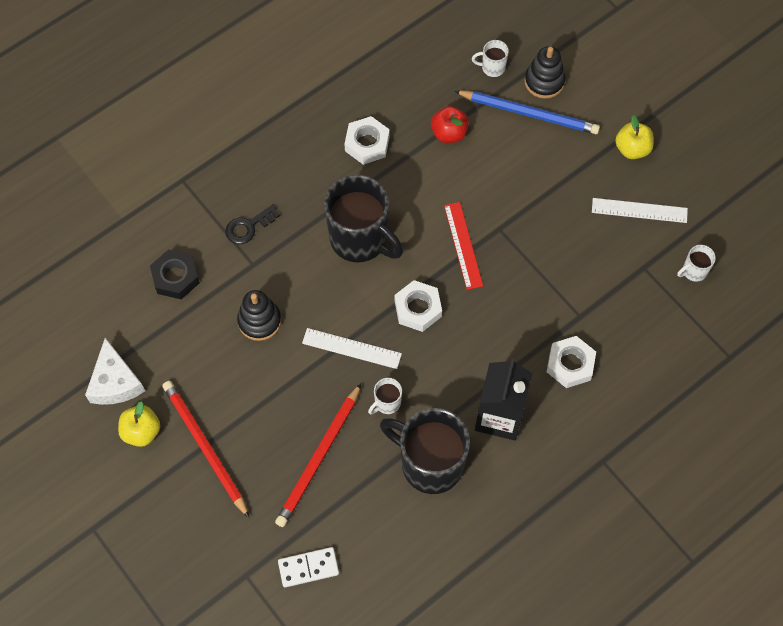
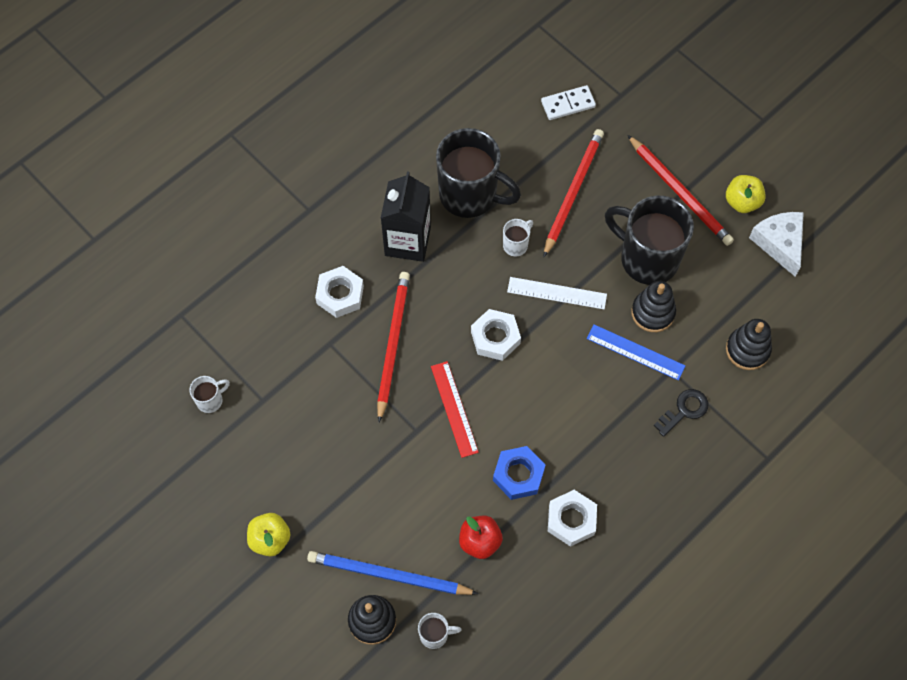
camera: 175 degrees right, 0 degrees up
(176, 277) = (747, 350): black nut -> black stacking toy
(284, 284) = (635, 352): none -> blue ruler
(360, 239) = (563, 406): black mug -> black mug (647, 258)
(409, 183) = (518, 475): none -> blue nut
(518, 310) = (392, 344): none -> red pencil
(639, 210) = (265, 464): white ruler -> none

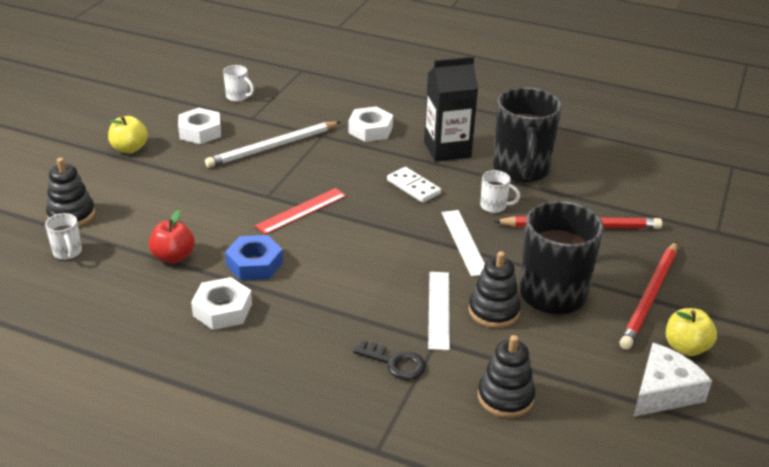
camera: 65 degrees right, 30 degrees down
(331, 398) = (272, 147): none -> white pencil
(388, 575) = (119, 213): blue pencil -> none
(392, 344) = (343, 165): red pencil -> none
(495, 337) = (389, 217): white nut -> white nut (200, 131)
(568, 104) = (670, 202): white domino -> white domino (413, 187)
(635, 352) = (438, 309): blue ruler -> white ruler

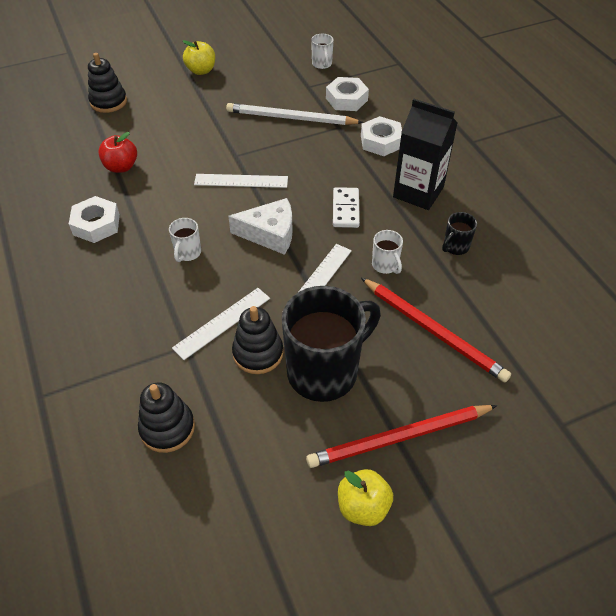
camera: 45 degrees right, 15 degrees up
(68, 252) = (73, 127): white mug -> white mug (187, 253)
(200, 131) = (260, 80): white nut -> white nut (346, 99)
(254, 264) = (158, 203): blue nut -> none
(301, 211) = (241, 181): red ruler -> white ruler
(395, 363) = (137, 341): black key -> none
(521, 170) = (455, 247): black mug -> black mug, size x0.43
(664, 392) = (286, 528): white cheese -> white cheese (270, 234)

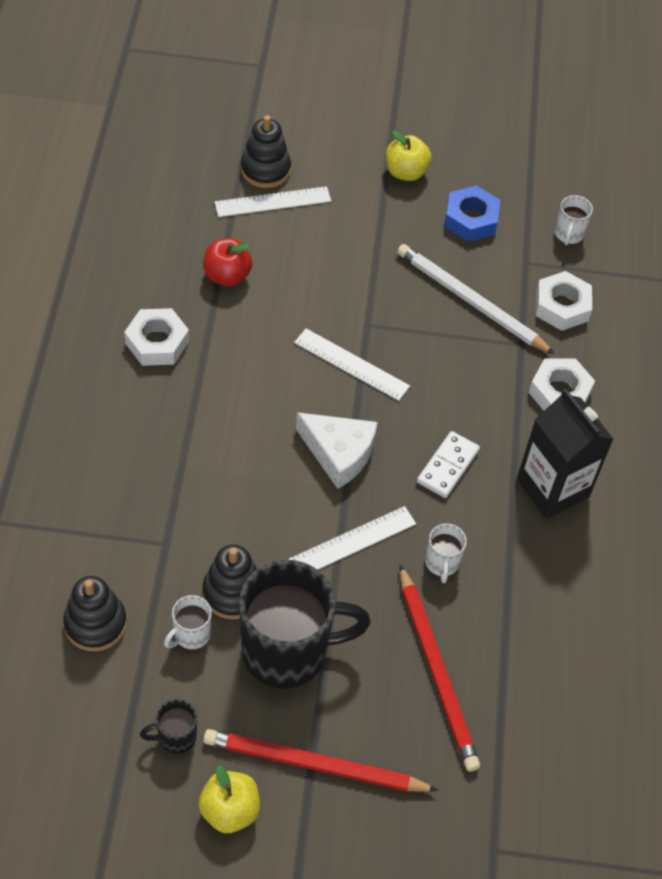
camera: 25 degrees right, 5 degrees up
(187, 253) = (233, 431): white mug -> white mug (191, 634)
(222, 322) = (218, 536): white ruler -> white ruler (273, 202)
(259, 78) = (471, 219): none -> blue nut
(455, 247) = (541, 583): black mug -> black mug (175, 737)

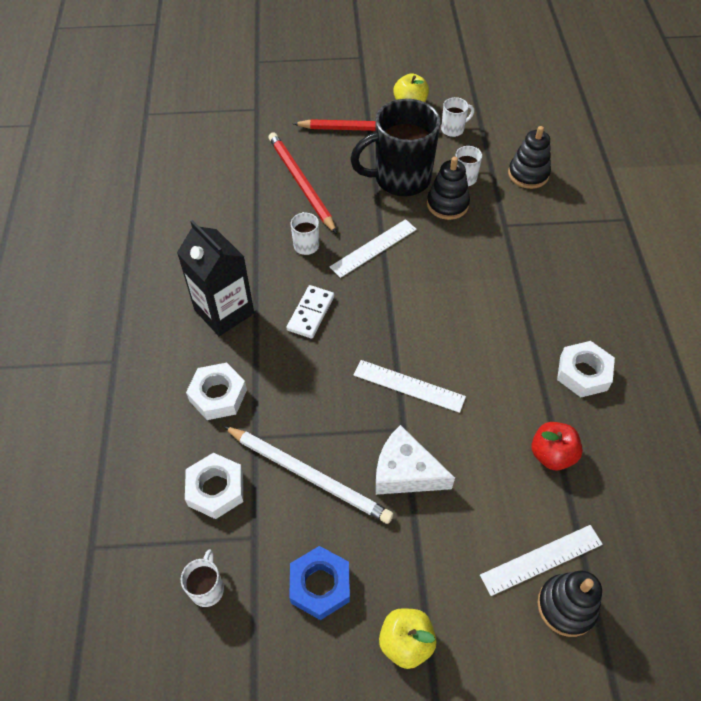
camera: 175 degrees right, 0 degrees up
(175, 737) = (453, 129): black mug -> white mug
(339, 453) = (400, 307): white cheese -> white cheese (405, 472)

